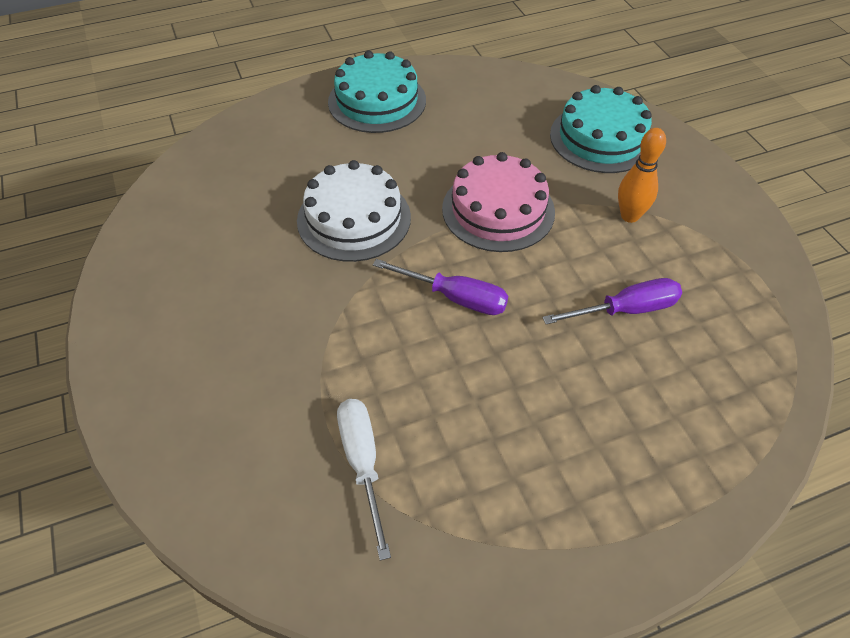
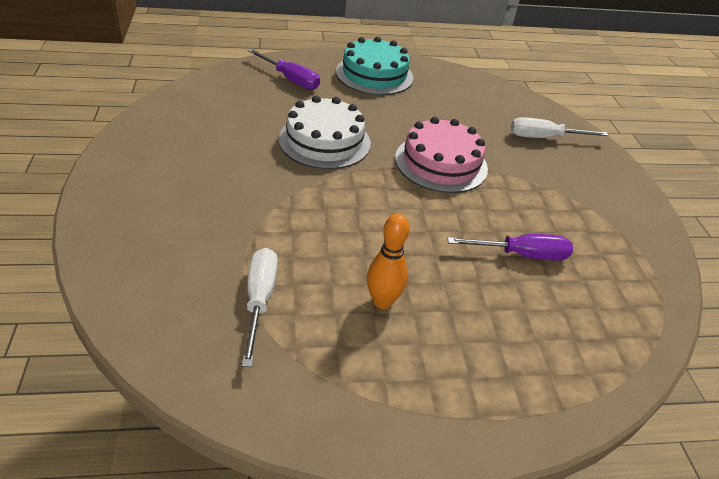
camera: 10 degrees right, 10 degrees down
(455, 297) = (382, 210): purple screwdriver -> purple screwdriver (290, 79)
(601, 138) = (544, 137): turquoise cake -> white screwdriver
(629, 216) = (548, 193): orange bowling pin -> orange bowling pin (382, 301)

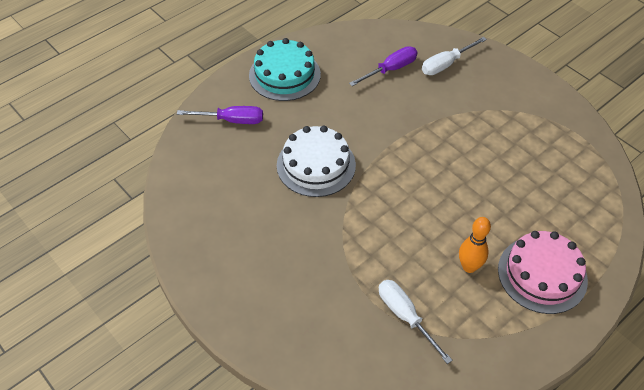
camera: 30 degrees left, 10 degrees up
(441, 163) = (405, 133): pink cake -> pink cake (542, 274)
(521, 255) = (511, 177): purple screwdriver -> purple screwdriver (390, 69)

